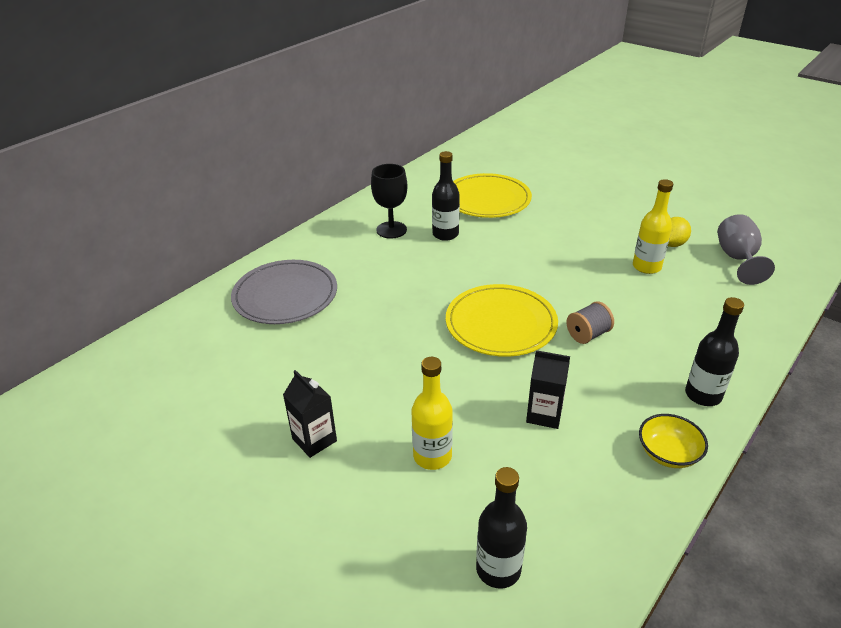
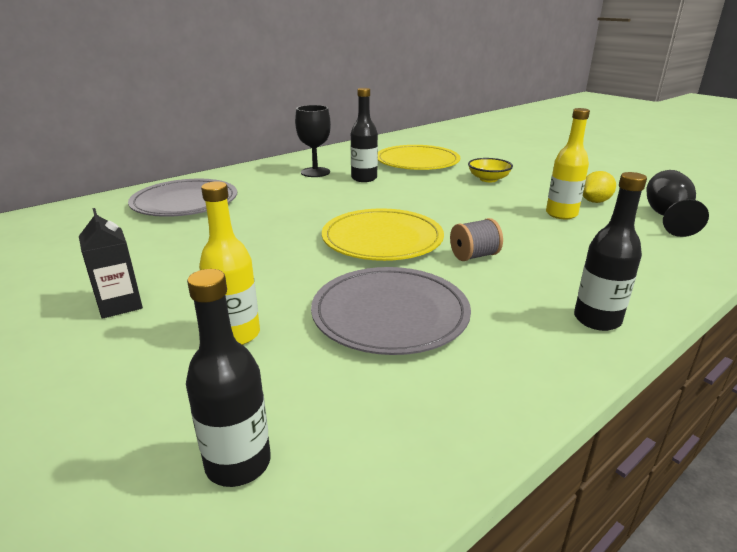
camera: 10 degrees right, 10 degrees down
(544, 414) = (390, 314): black carton -> grey plate
(668, 453) = (532, 369): yellow bowl -> yellow bowl (488, 179)
(737, 259) = (667, 217): grey goblet -> black goblet

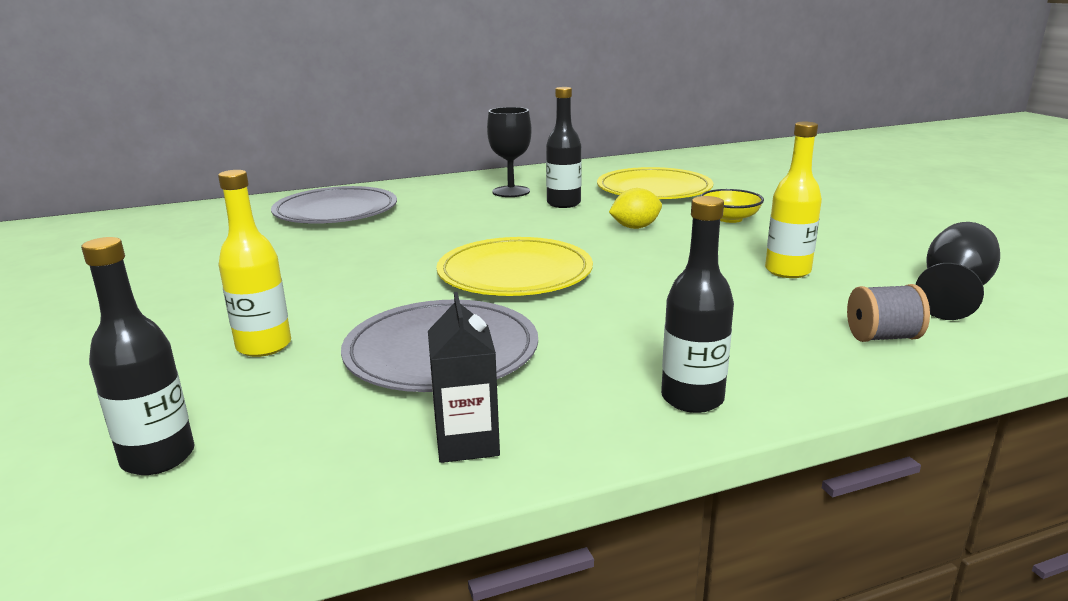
camera: 20 degrees right, 5 degrees down
(120, 305) = (184, 302): black carton -> black carton (467, 442)
(474, 256) = (609, 305): grey spool -> grey spool (882, 337)
(594, 201) = (858, 260): yellow lemon -> yellow lemon (635, 227)

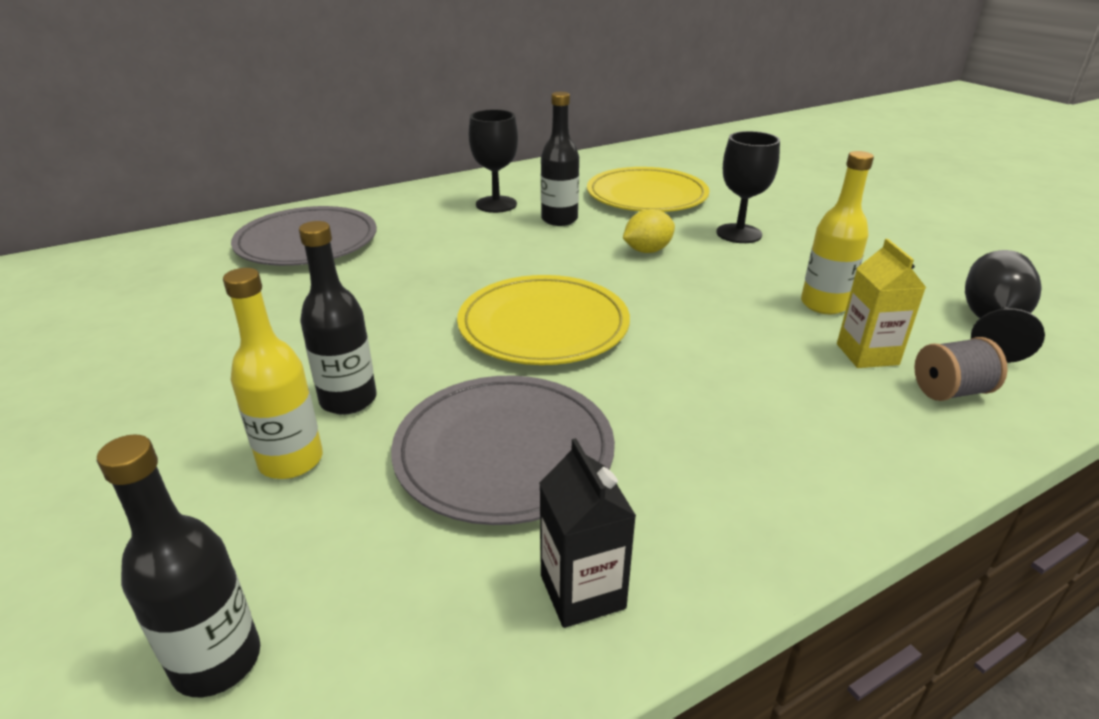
camera: 10 degrees left, 10 degrees up
(692, 398) = (798, 497): black bottle -> black bottle (348, 400)
(729, 218) = (739, 233): yellow bowl -> black goblet
(812, 307) = (867, 354): none -> yellow carton

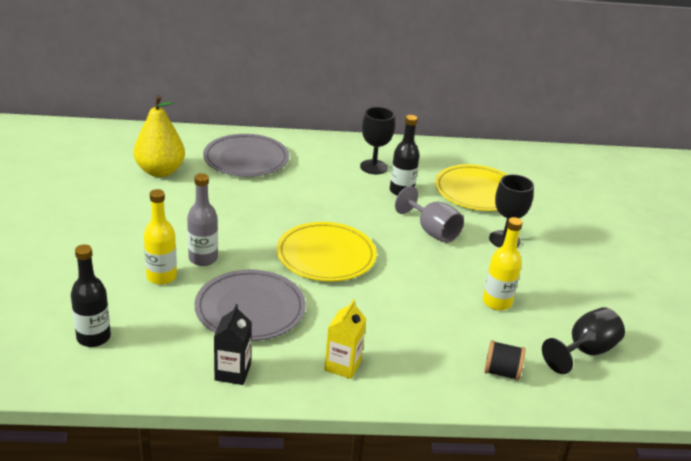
camera: 25 degrees right, 0 degrees up
(171, 295) = (160, 171): none -> yellow pear
(348, 400) = (203, 258): black bottle -> grey bottle
(647, 251) = (432, 231): yellow lemon -> grey goblet
(867, 354) = (482, 337): yellow carton -> yellow carton (343, 366)
(950, 391) = (501, 372): grey spool -> black spool

